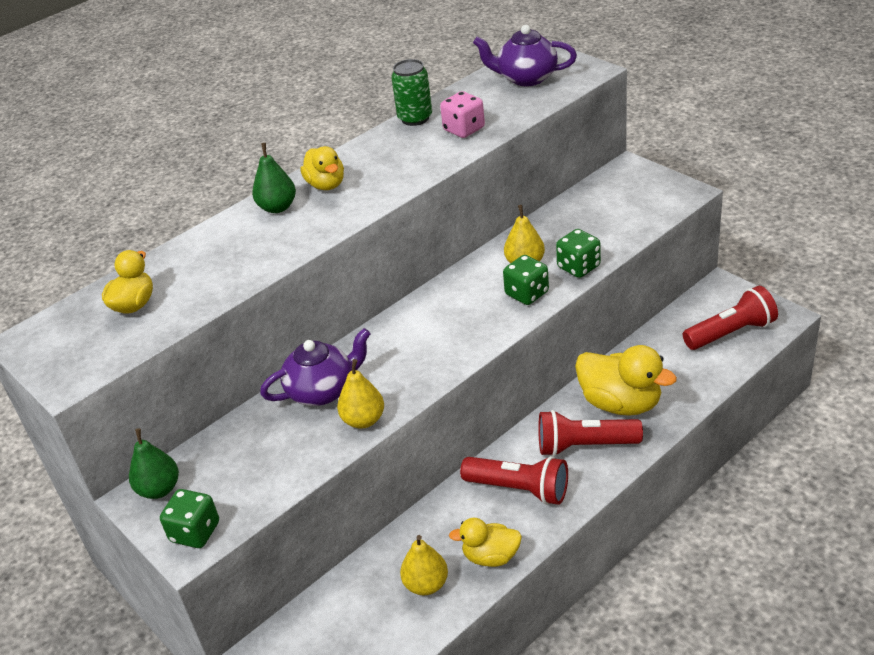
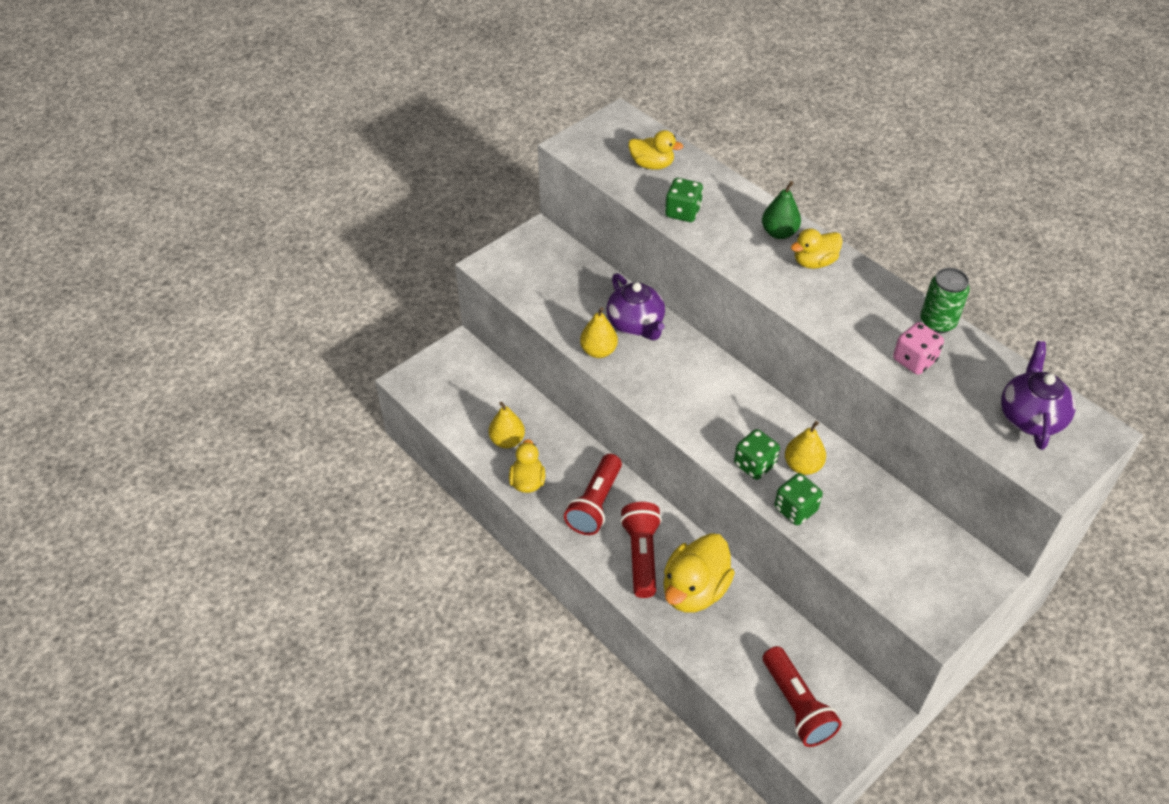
camera: 85 degrees right, 10 degrees up
(159, 489) = (544, 243): green pear -> none
(195, 532) = (501, 266): green dice -> green dice (682, 212)

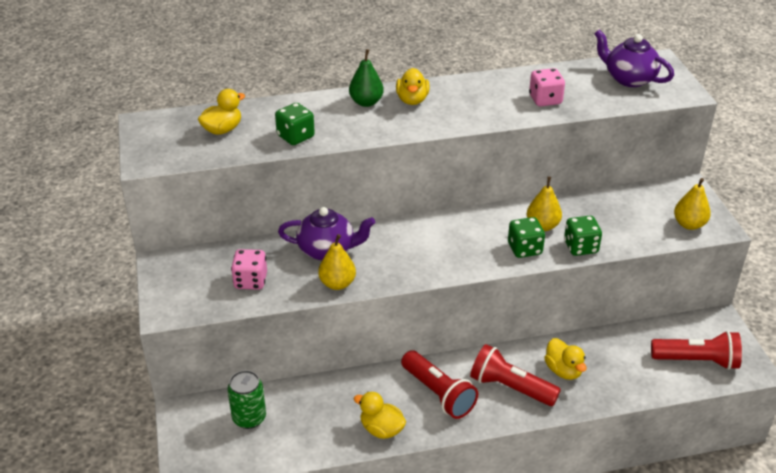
camera: 60 degrees left, 10 degrees down
(507, 440) = (324, 424): yellow pear -> yellow pear (689, 224)
(559, 295) = (250, 281): none -> pink dice
(694, 590) = (563, 370): yellow duck -> yellow duck, size x0.60
(937, 322) = (517, 76): green can -> green can (249, 418)

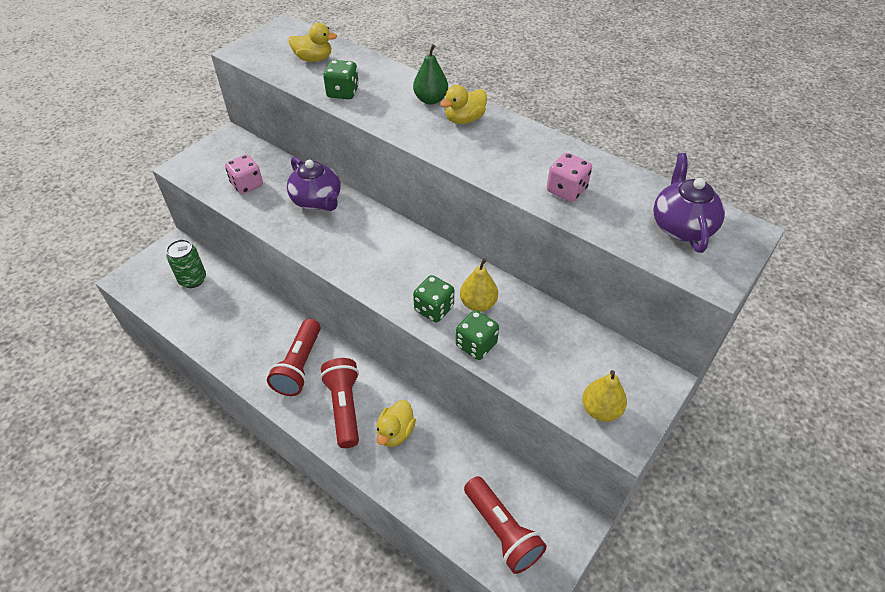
camera: 50 degrees right, 10 degrees up
(337, 284) = (284, 227): yellow pear -> none
(381, 429) = (236, 354): yellow duck -> none

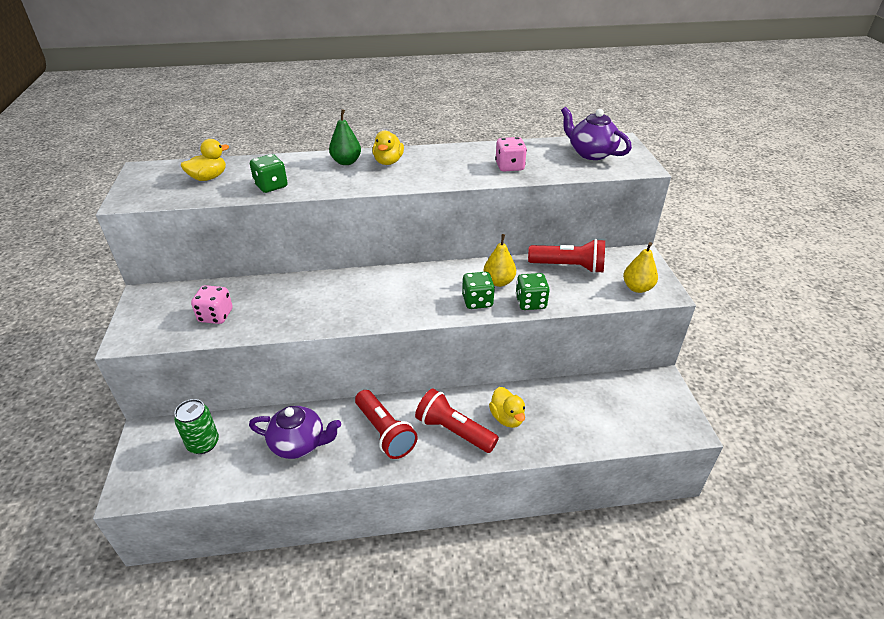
camera: 45 degrees left, 10 degrees down
(317, 201) = (295, 292): purple teapot -> purple teapot (299, 444)
(502, 531) = (636, 417): red flashlight -> red flashlight (568, 267)

